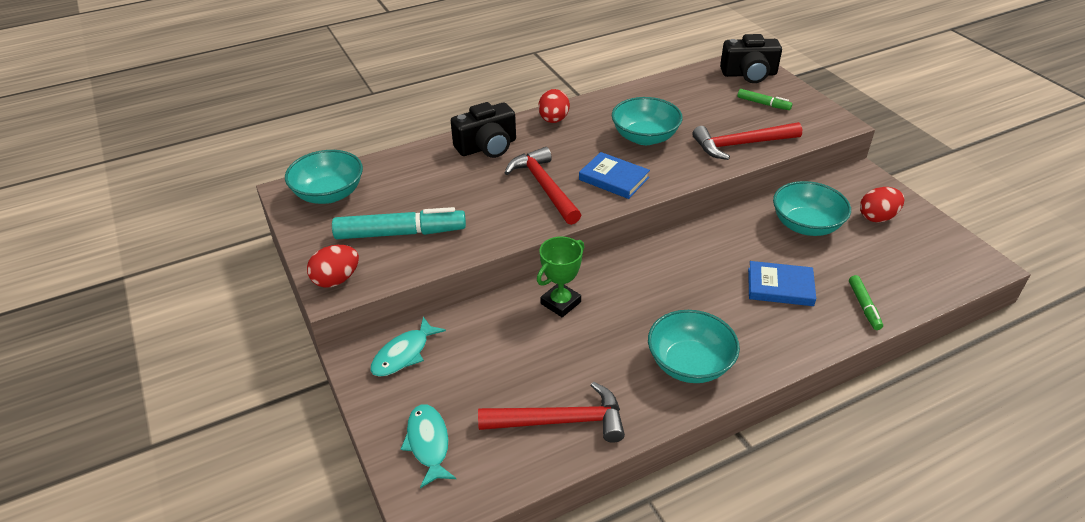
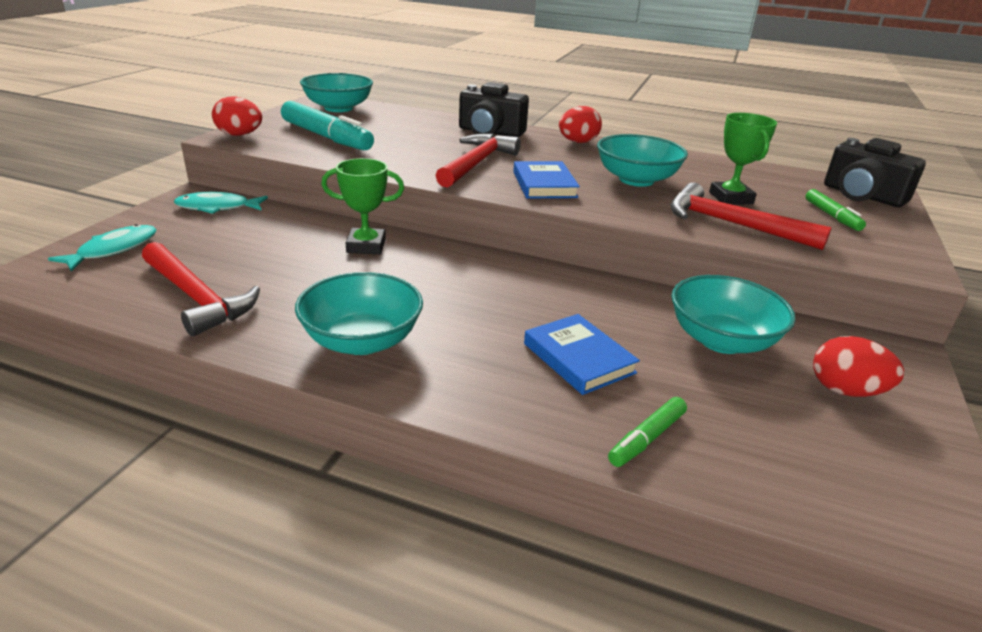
camera: 45 degrees right, 10 degrees down
(707, 121) = (730, 198): none -> green trophy

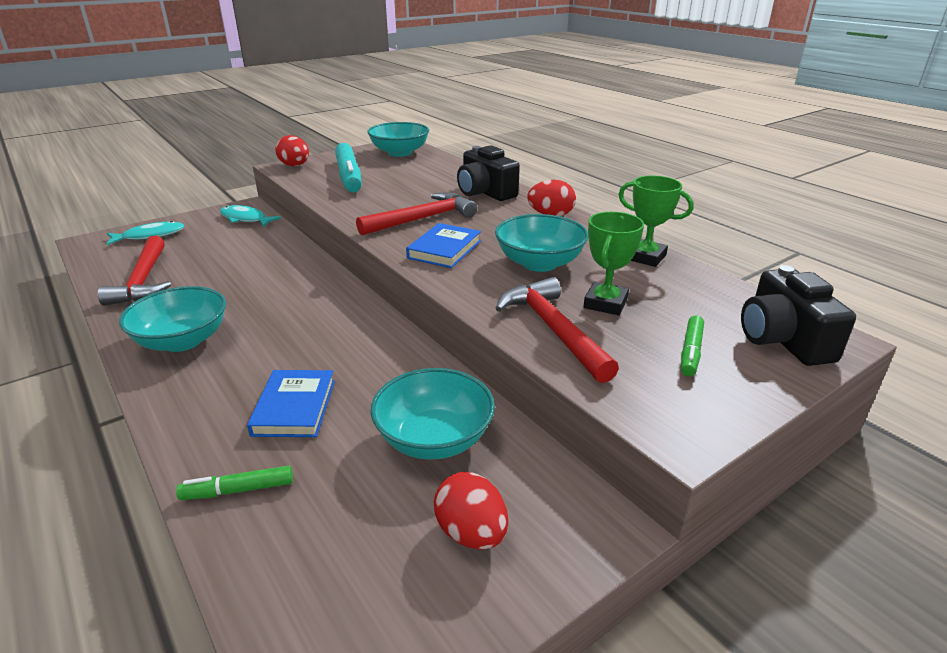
camera: 35 degrees right, 0 degrees up
(366, 246) = (291, 271): green trophy -> green trophy (645, 257)

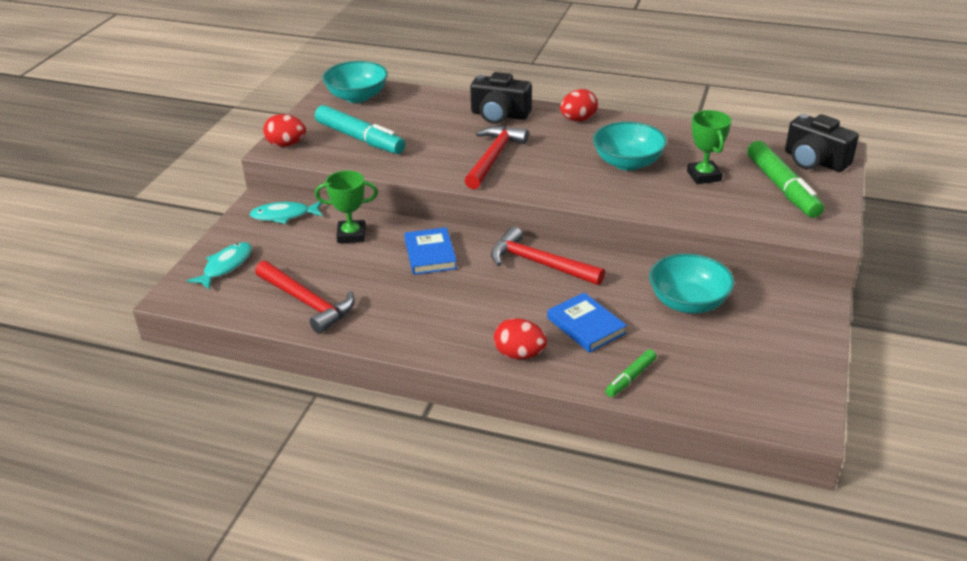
camera: 35 degrees left, 5 degrees up
(182, 341) = (435, 326): turquoise bowl -> none
(444, 249) = (552, 177): blue book -> blue book (430, 254)
(471, 533) = (767, 333): red egg -> red egg (519, 354)
(553, 330) = (700, 205): red hammer -> red hammer (539, 264)
(645, 257) = (683, 132): green trophy -> green trophy (351, 235)
(691, 352) = (782, 188): green marker -> green marker, size x1.97

